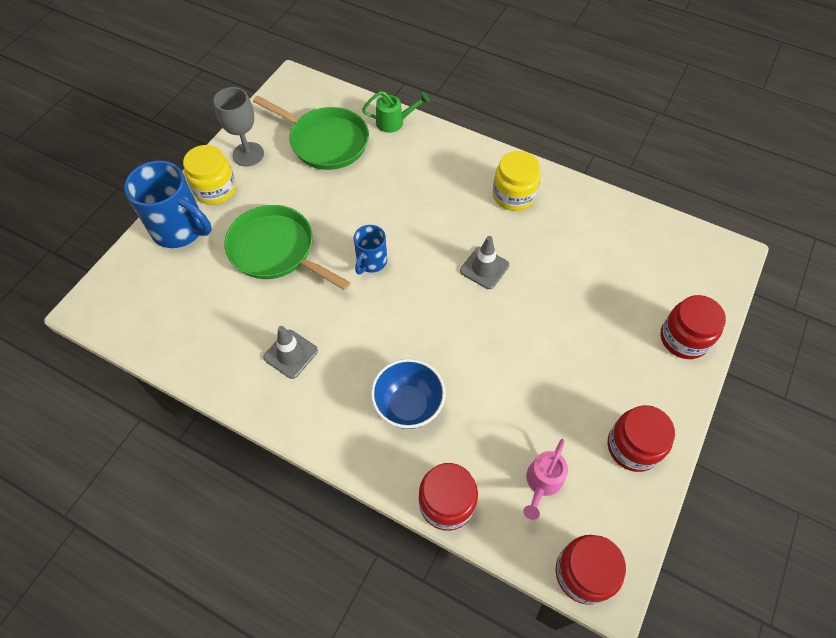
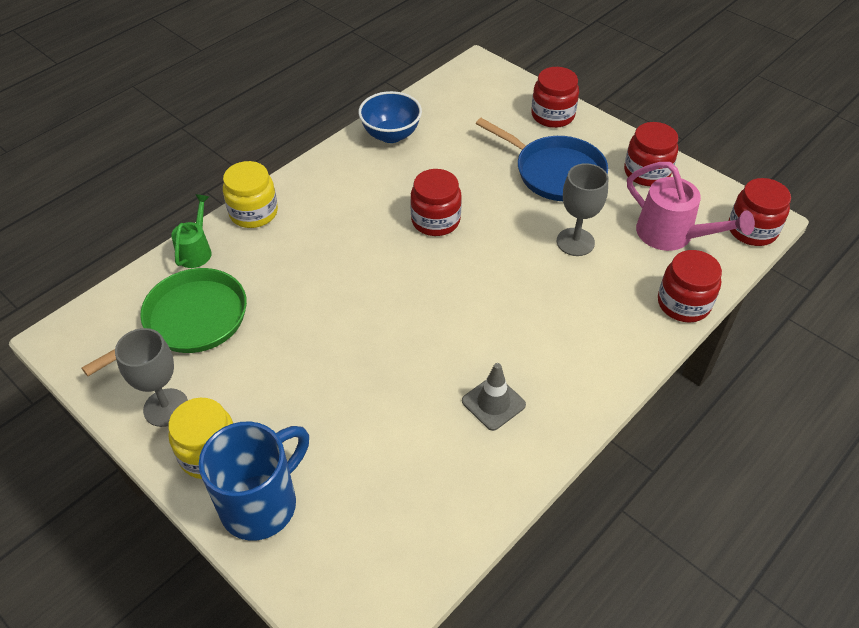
camera: 75 degrees left, 10 degrees down
(276, 250) = (341, 397): green pan -> none
(371, 262) = (393, 309): blue mug -> none
(408, 405) = (579, 311): blue bowl -> blue bowl (391, 135)
(484, 268) = (435, 220): grey traffic cone -> red jar
(498, 389) = (575, 242): none -> grey goblet
(513, 195) = (353, 178): yellow jar -> yellow jar (253, 212)
(542, 483) = (672, 235): pink watering can -> pink watering can, size x1.63
(592, 355) = (555, 172): none -> blue pan

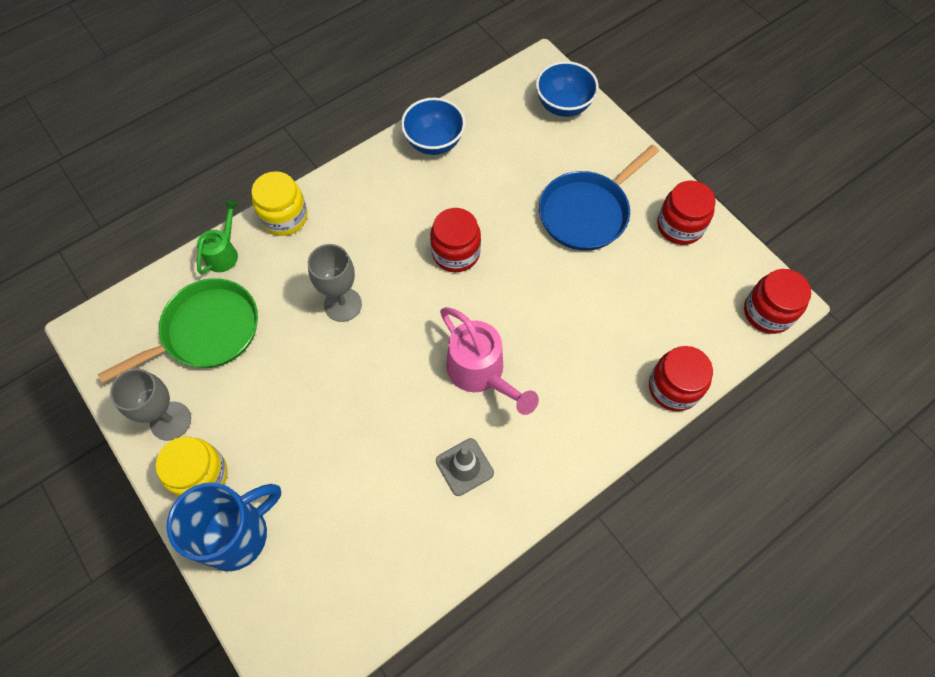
camera: 10 degrees right, 15 degrees up
(508, 93) = (563, 106): none -> blue bowl
(552, 115) = (602, 141): red jar -> none
(555, 172) = (587, 212): blue pan -> blue pan turned 90 degrees clockwise
(575, 242) = (586, 299): grey goblet -> grey goblet (343, 304)
(672, 235) = (684, 306): pink watering can -> pink watering can (480, 373)

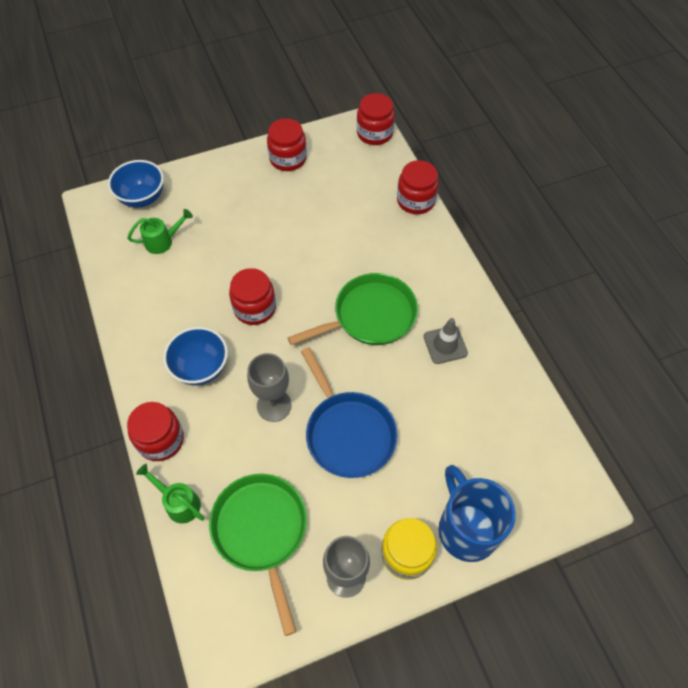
camera: 75 degrees left, 5 degrees down
(284, 217) = (161, 440): yellow jar -> red jar
(434, 142) = (134, 299): blue bowl -> blue bowl (201, 368)
(480, 373) = (370, 316): pink watering can -> green pan
(513, 143) = (163, 241): none -> green watering can
(587, 212) = (252, 210): blue pan -> blue pan (348, 433)

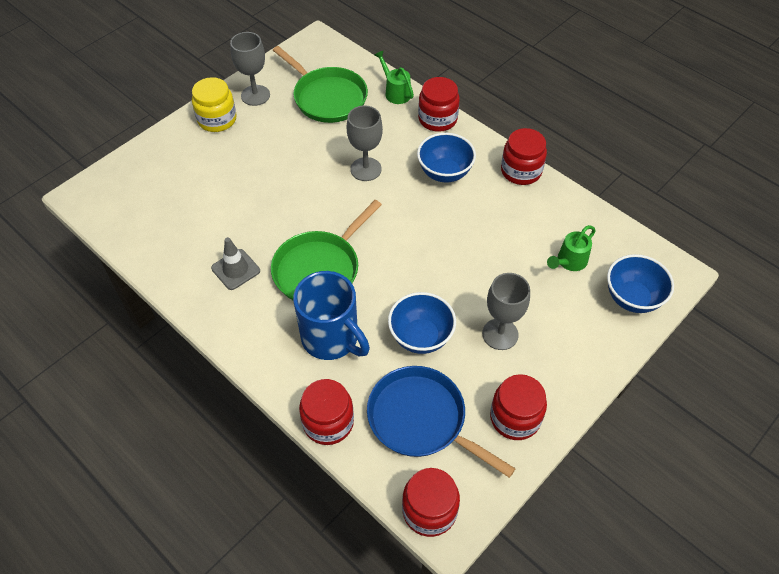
camera: 155 degrees right, 5 degrees down
(179, 503) = (395, 92): green watering can -> green watering can turned 135 degrees counterclockwise
(255, 308) = (433, 235): red jar -> red jar (521, 171)
(258, 210) = (500, 334): none -> grey goblet
(318, 230) = (421, 337): none -> blue bowl
(348, 433) = (294, 172): blue pan -> blue pan (421, 419)
(466, 528) = (176, 147): blue mug -> blue mug (331, 338)

